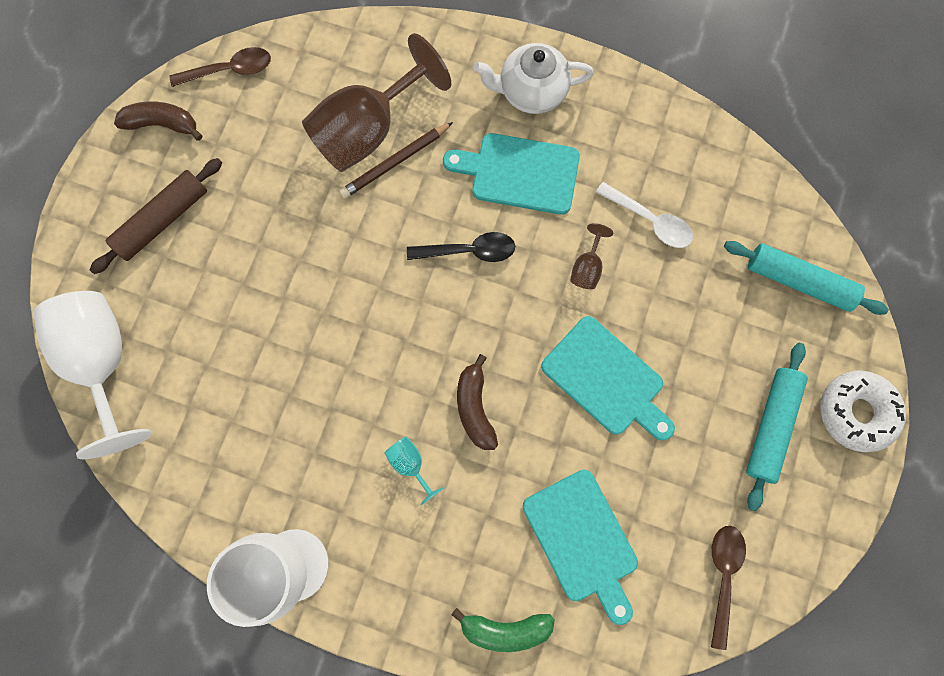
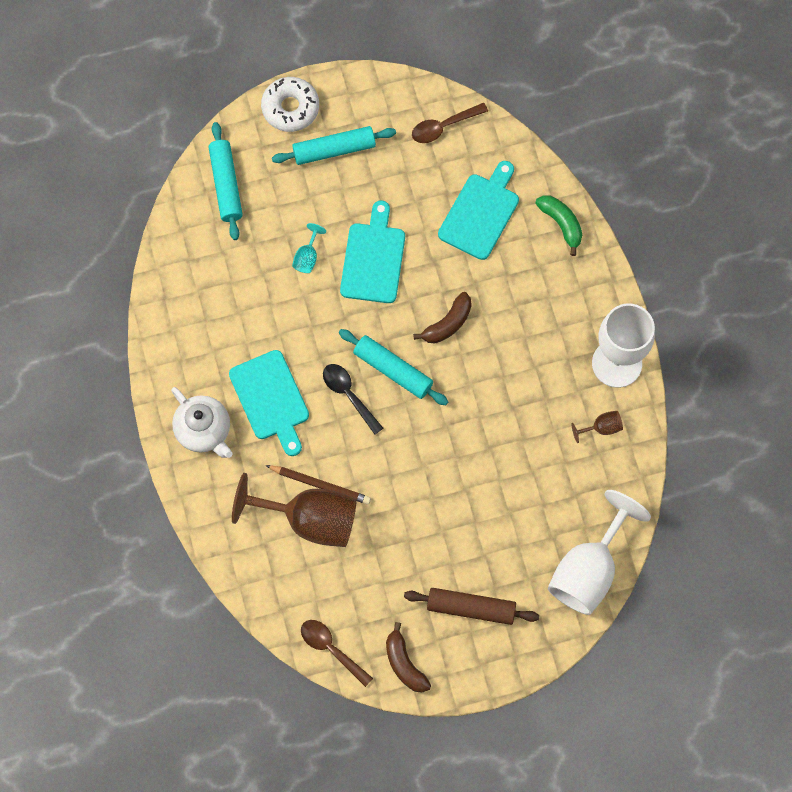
camera: 125 degrees left, 5 degrees down
(410, 464) = (510, 338): turquoise goblet -> turquoise goblet (307, 257)
(464, 313) = (393, 370): none -> turquoise rolling pin
(587, 267) = (307, 315): brown goblet -> brown goblet (601, 428)
(650, 220) = (247, 297): white spoon -> none

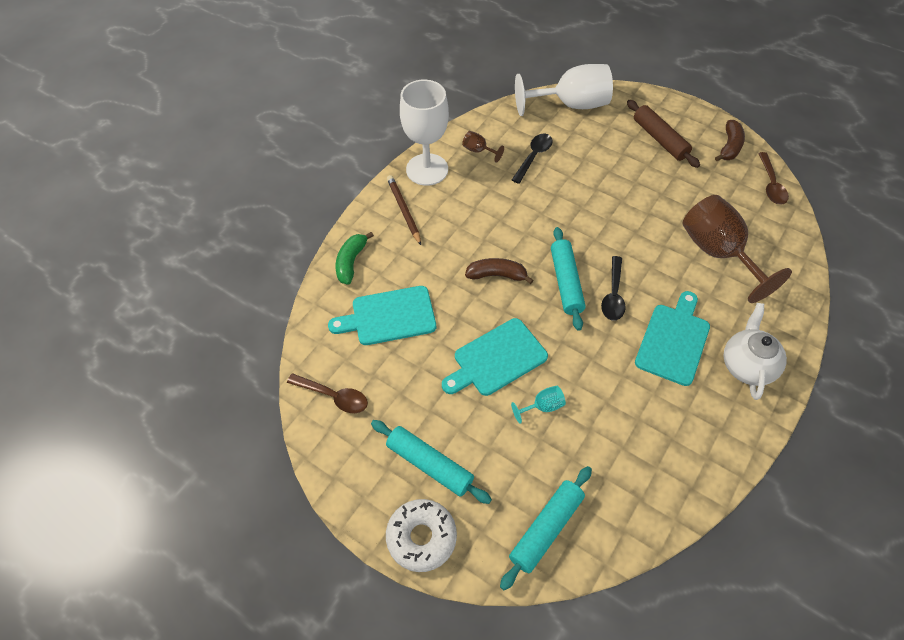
camera: 130 degrees left, 15 degrees down
(320, 485) = (690, 264): brown pencil -> brown pencil (404, 210)
(551, 470) = (533, 157): none -> black spoon

